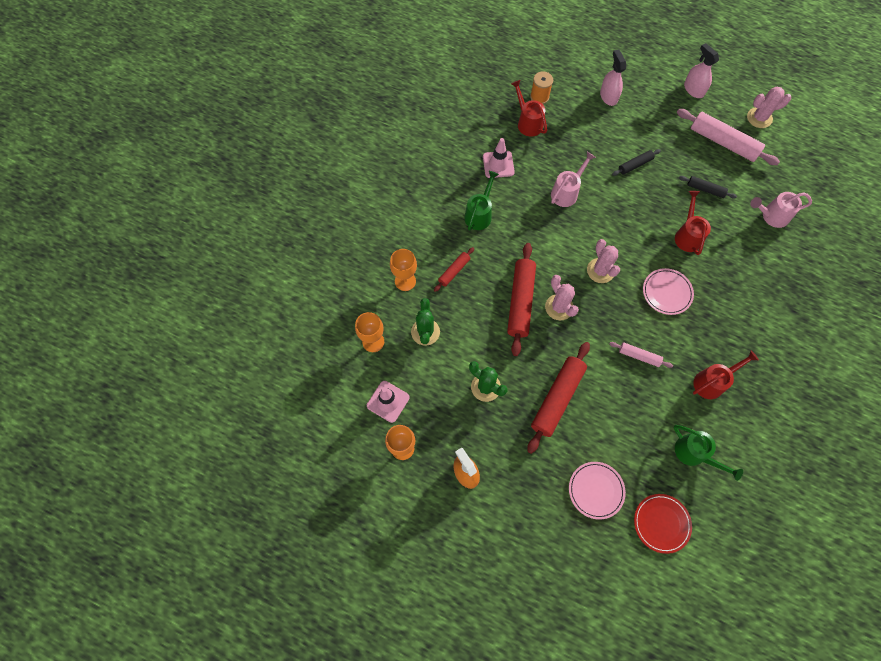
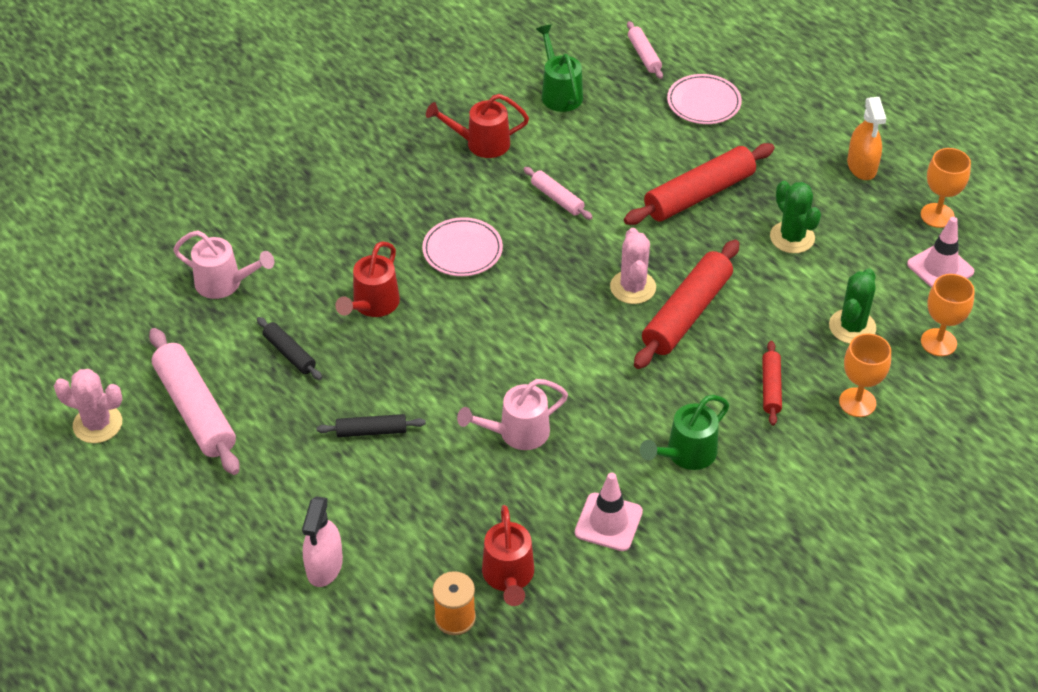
camera: 155 degrees left, 20 degrees down
(454, 271) = (770, 388): red rolling pin -> red rolling pin turned 60 degrees counterclockwise
(600, 270) = (540, 308): pink cactus -> none
(661, 523) = (644, 55): red plate -> pink rolling pin
(693, 89) = (161, 516): pink spray bottle -> none

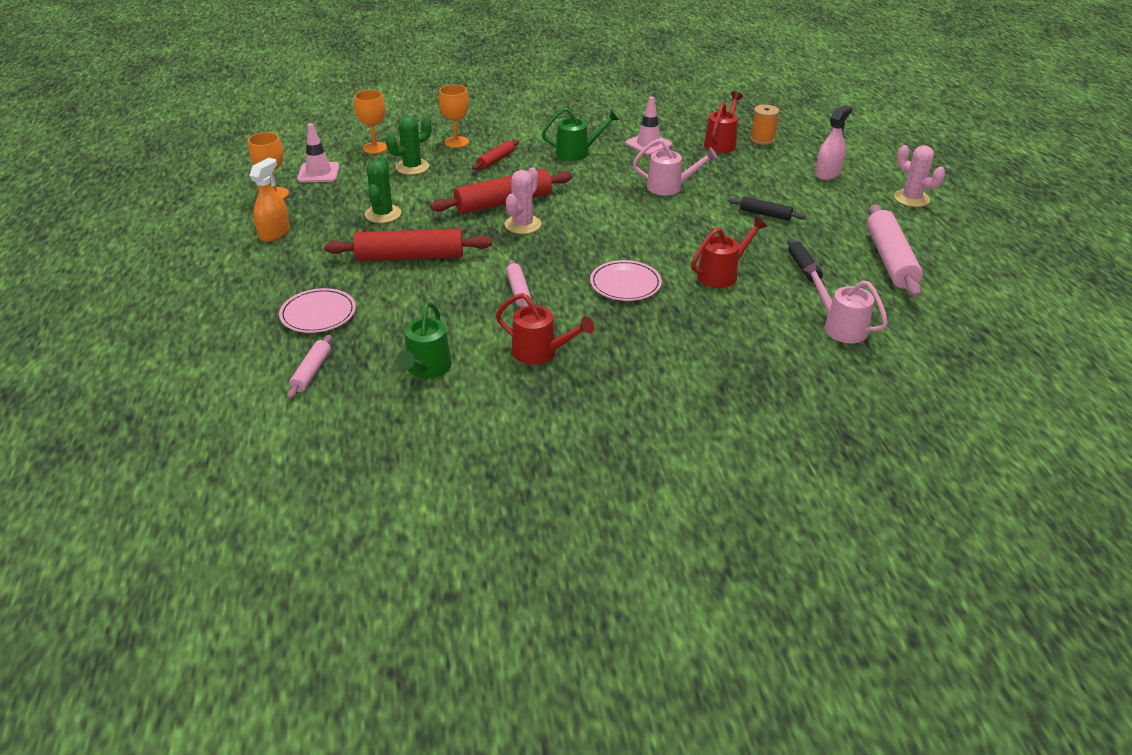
camera: 150 degrees left, 10 degrees down
(97, 424) = (970, 274): pink cactus -> pink cactus (911, 198)

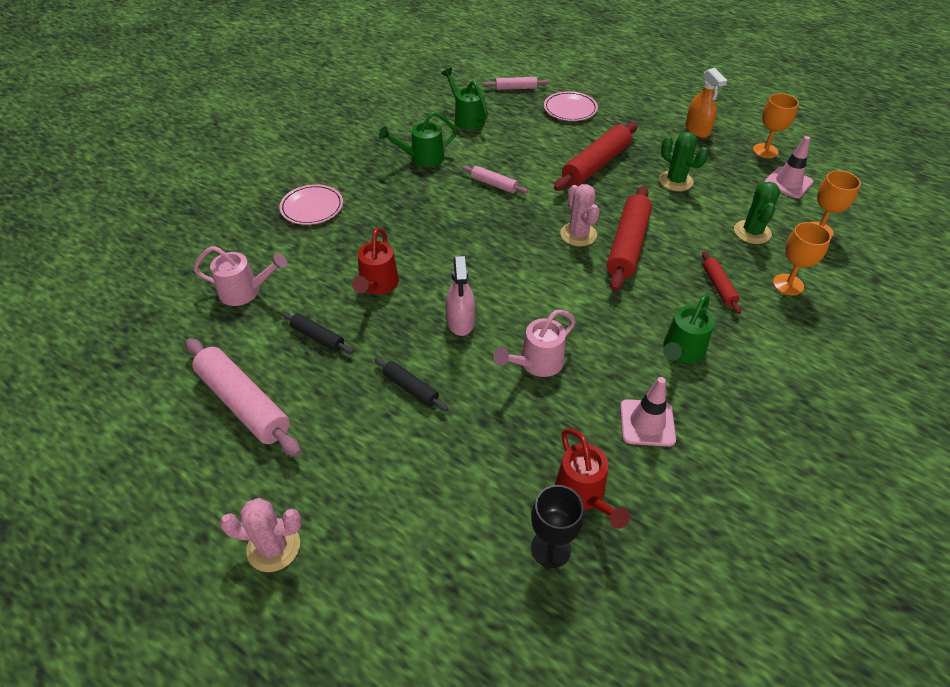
camera: 135 degrees right, 10 degrees up
(311, 372) = (516, 88): pink rolling pin -> pink rolling pin turned 60 degrees counterclockwise
(541, 353) = (422, 158): red watering can -> green watering can
(625, 284) = (436, 232): pink plate -> pink plate (312, 207)
(762, 139) = (551, 548): orange spool -> black goblet
(765, 214) = (411, 388): black rolling pin -> black rolling pin turned 60 degrees clockwise
(827, 173) = (408, 526): pink spray bottle -> pink spray bottle (461, 321)

